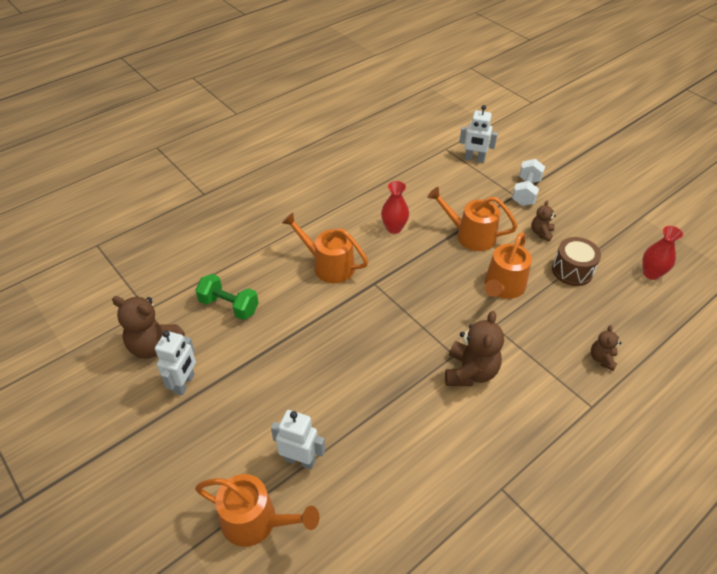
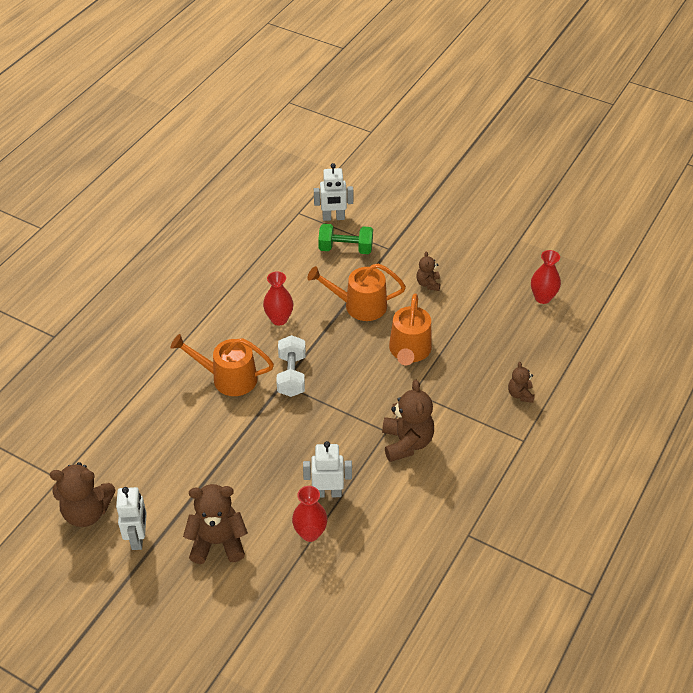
camera: 20 degrees left, 0 degrees up
(229, 306) = (144, 450): green dumbbell -> green dumbbell (345, 249)
(252, 412) = (218, 542): none -> brown teddy bear
(256, 521) = (266, 632): orange watering can -> none
(300, 460) = (282, 569): white robot -> white robot (328, 493)
(342, 432) = (310, 533): none -> red vase
(525, 192) = (399, 242): white dumbbell -> white dumbbell (291, 375)
(572, 271) = (469, 315): brown drum -> none

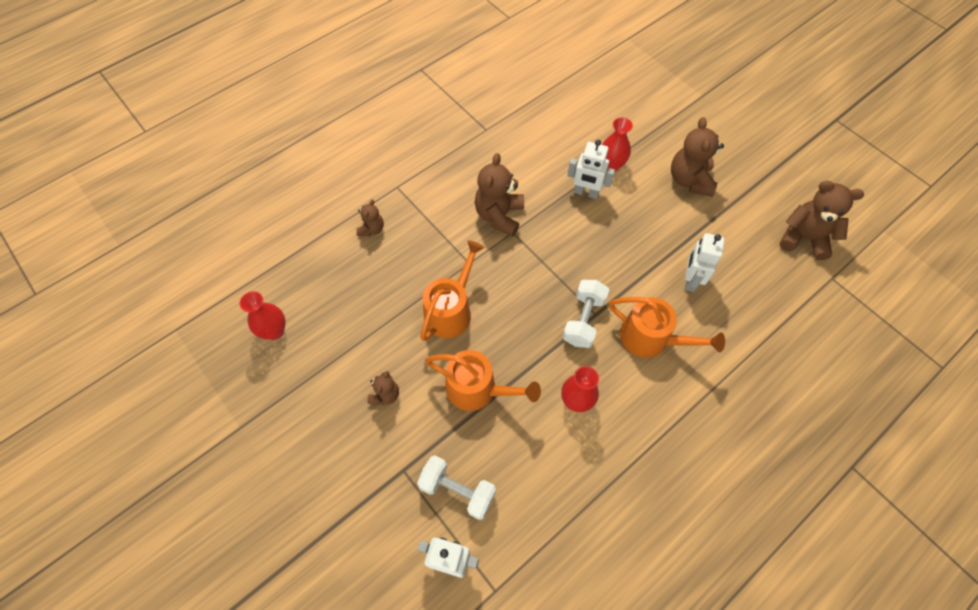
camera: 160 degrees left, 15 degrees up
(138, 538) = (758, 203): white robot -> white robot (690, 280)
(218, 542) = (689, 180): brown teddy bear -> brown teddy bear turned 75 degrees clockwise
(345, 249) = (457, 490): green dumbbell -> white dumbbell

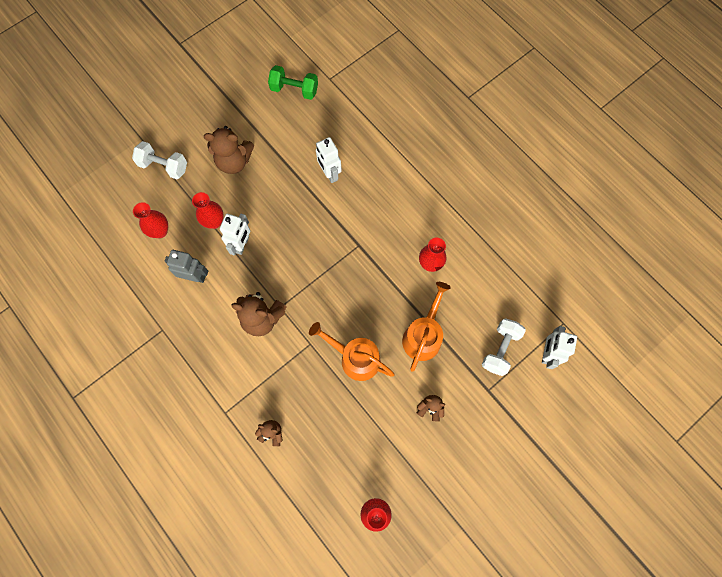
camera: 90 degrees left, 10 degrees up
(545, 152) = (194, 276): none -> grey robot
(583, 320) = (364, 254): white dumbbell -> white dumbbell (164, 166)
(595, 120) = (160, 231): none -> red vase
(650, 338) = (379, 207): orange watering can -> none
(690, 280) = (329, 174): white robot -> white robot turned 45 degrees clockwise
(804, 238) = (294, 90): brown teddy bear -> green dumbbell

